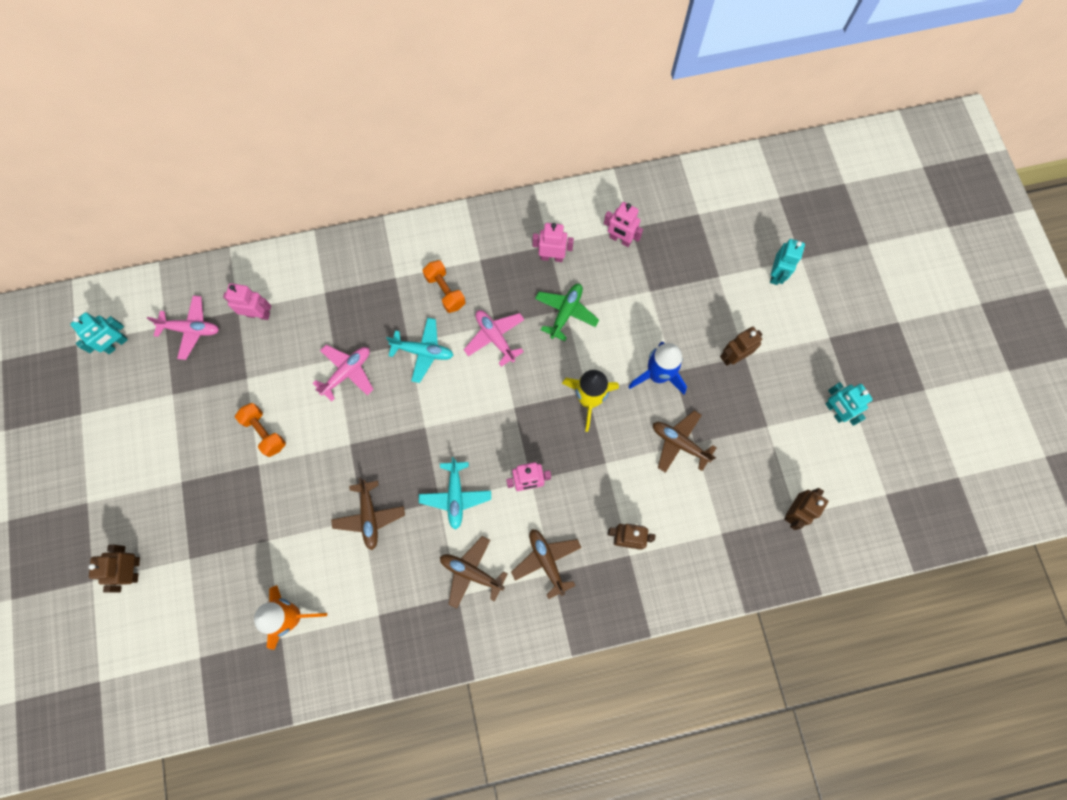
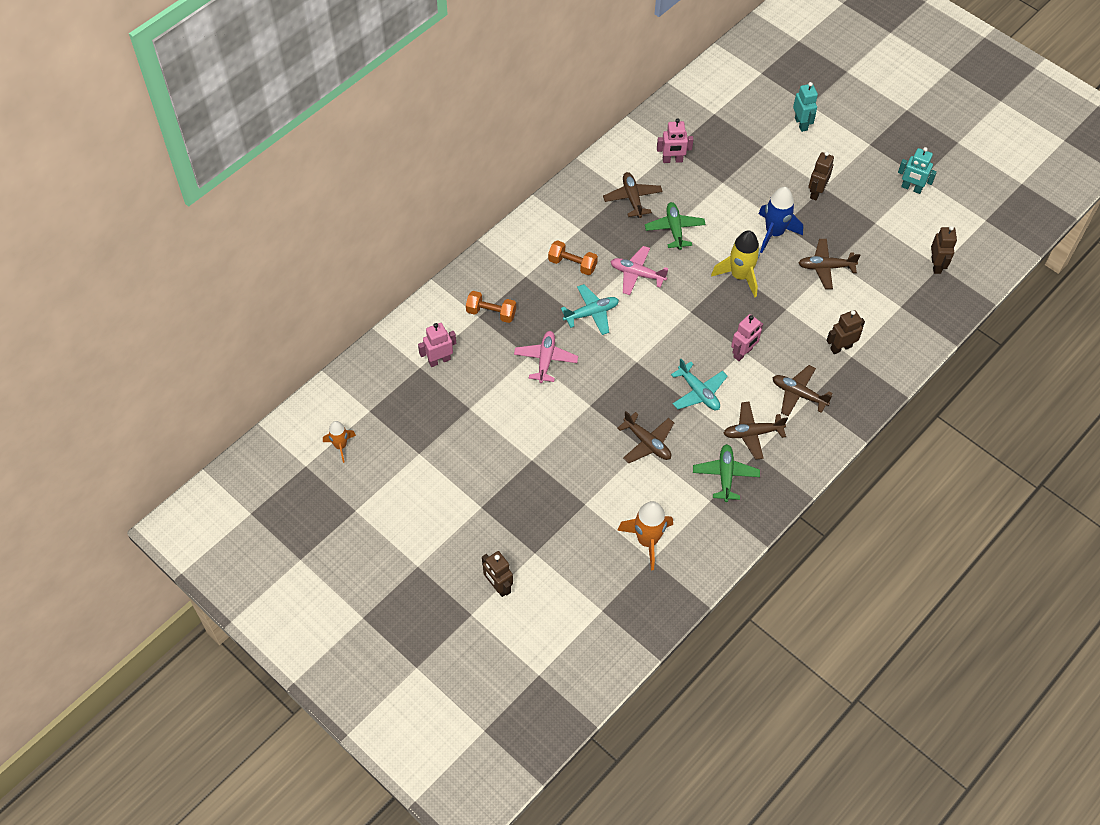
camera: 35 degrees left, 15 degrees down
(116, 344) = (340, 446): turquoise robot -> orange rocket
(191, 329) = (393, 401): pink plane -> none
(265, 432) = (517, 436): orange dumbbell -> orange dumbbell (491, 313)
(412, 599) = (725, 475): none -> green plane
(552, 257) = (632, 198): pink robot -> brown plane

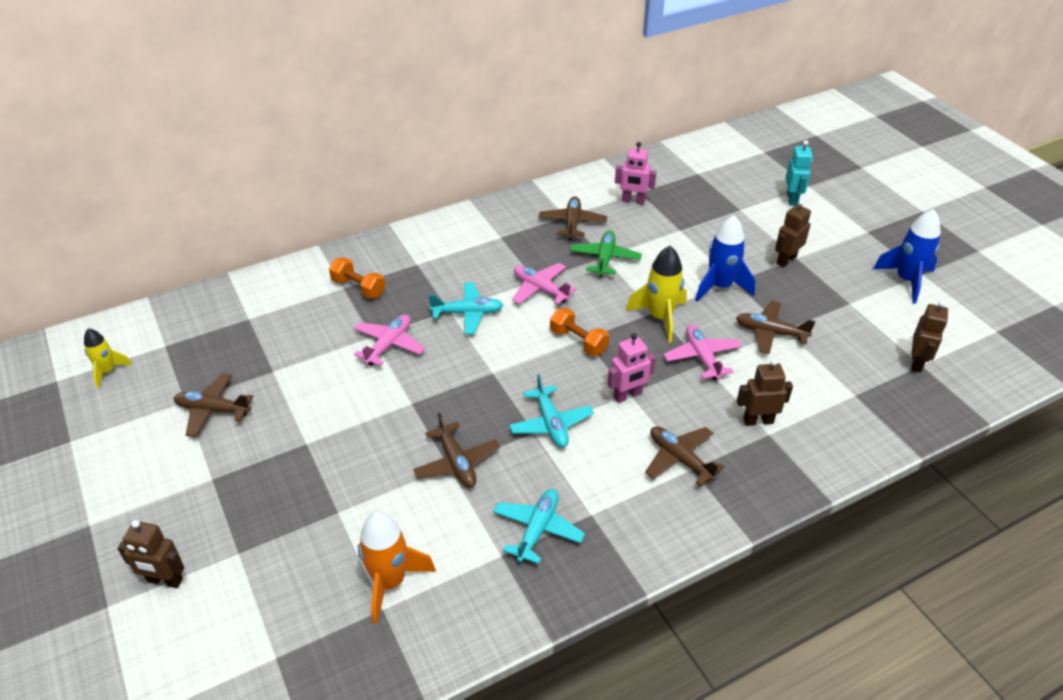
camera: 20 degrees right, 15 degrees down
(340, 446) = (108, 371): orange rocket -> yellow rocket
(439, 360) = (273, 317): pink robot -> none
(498, 586) = (165, 581): brown robot -> brown robot turned 60 degrees counterclockwise
(572, 264) = (474, 265): orange dumbbell -> orange dumbbell (578, 341)
(725, 475) = (537, 529): green plane -> turquoise plane
(752, 433) = (598, 488): brown plane -> brown plane (213, 410)
(783, 304) = (702, 357): none -> pink plane
(911, 188) = (906, 280): turquoise robot -> blue rocket

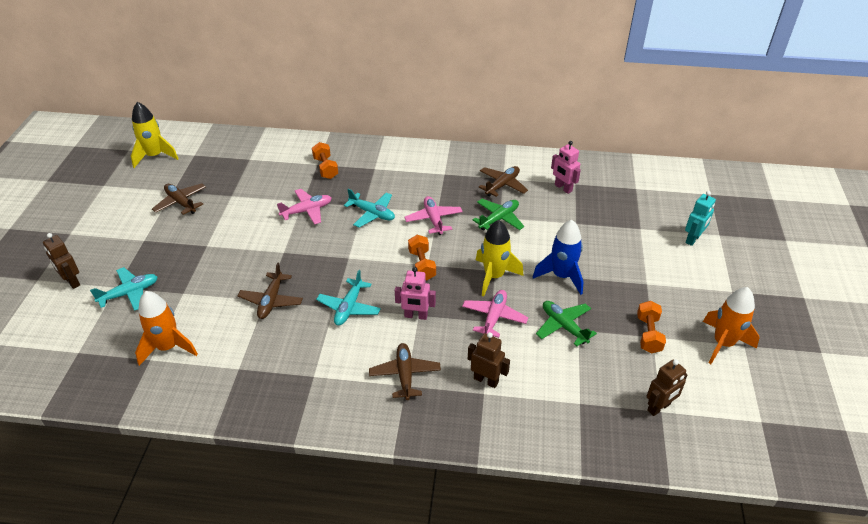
camera: 35 degrees right, 0 degrees up
(108, 371) = (155, 156): yellow rocket -> yellow rocket, size x1.64
(537, 529) = (273, 366): turquoise plane -> turquoise plane (129, 293)
(770, 333) = (563, 326): brown plane -> green plane
(786, 260) = (635, 281): brown robot -> none
(844, 303) = (648, 334): none -> orange dumbbell
(906, 280) = (723, 343): blue rocket -> orange rocket

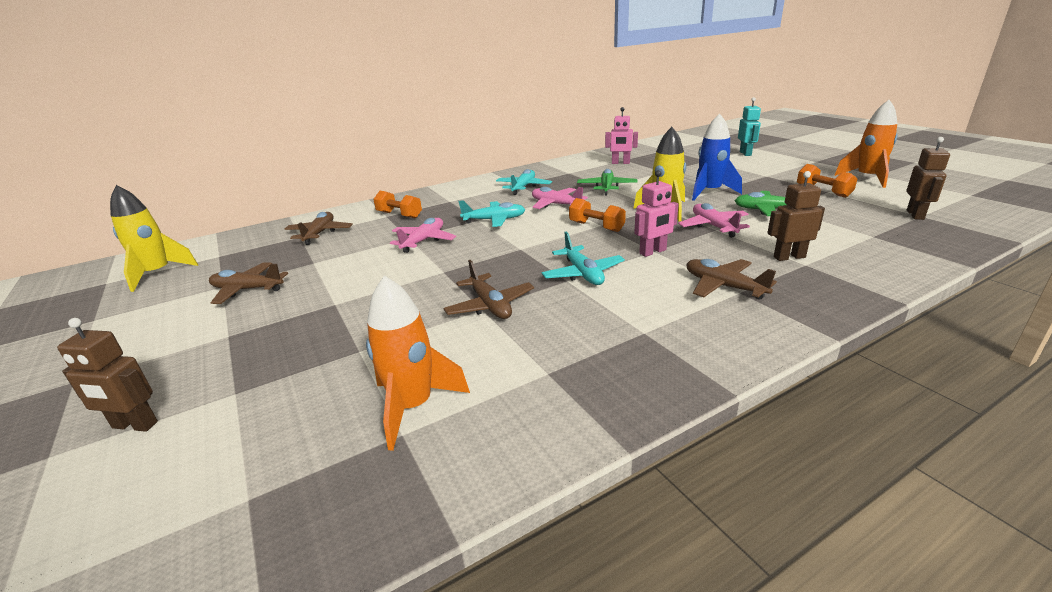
camera: 35 degrees left, 15 degrees down
(129, 293) = (268, 388): turquoise plane -> turquoise plane (523, 187)
(502, 185) = (575, 175): brown plane -> brown plane (320, 233)

